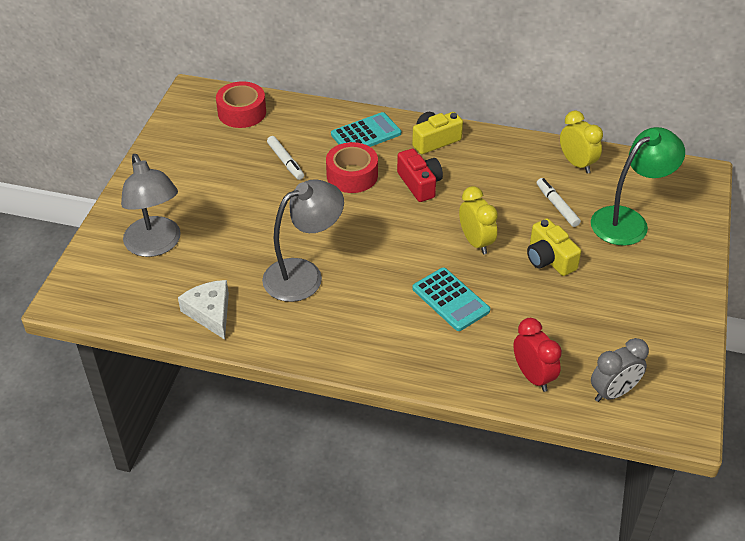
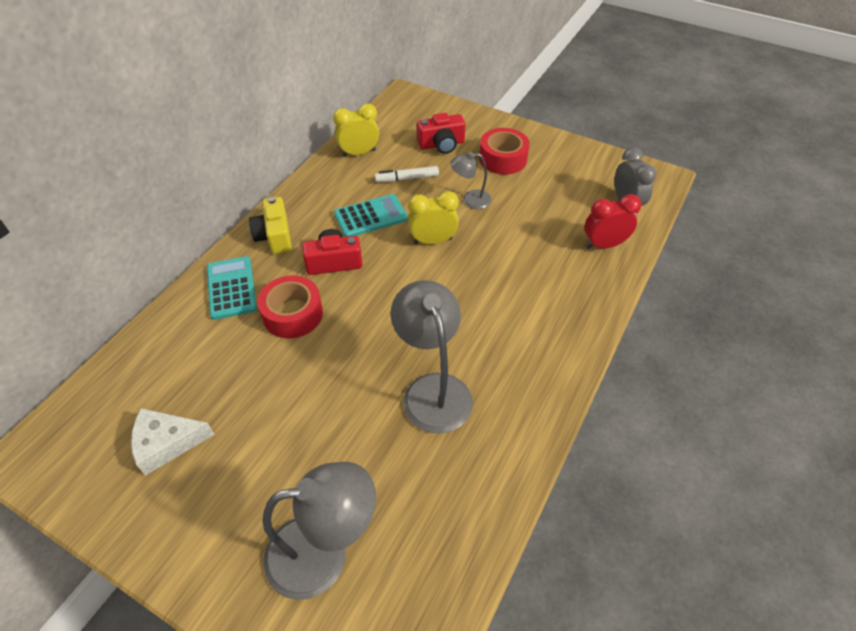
camera: 75 degrees left, 5 degrees up
(210, 313) = (467, 500): white cheese -> white cheese (167, 443)
(242, 112) = (112, 404): red tape -> red tape (503, 159)
(285, 161) = (235, 372): white marker -> none
(450, 300) = (502, 276): turquoise calculator -> turquoise calculator (370, 216)
(549, 259) = (470, 200): yellow camera -> grey lamp
(628, 221) = (441, 144): green lamp -> red camera

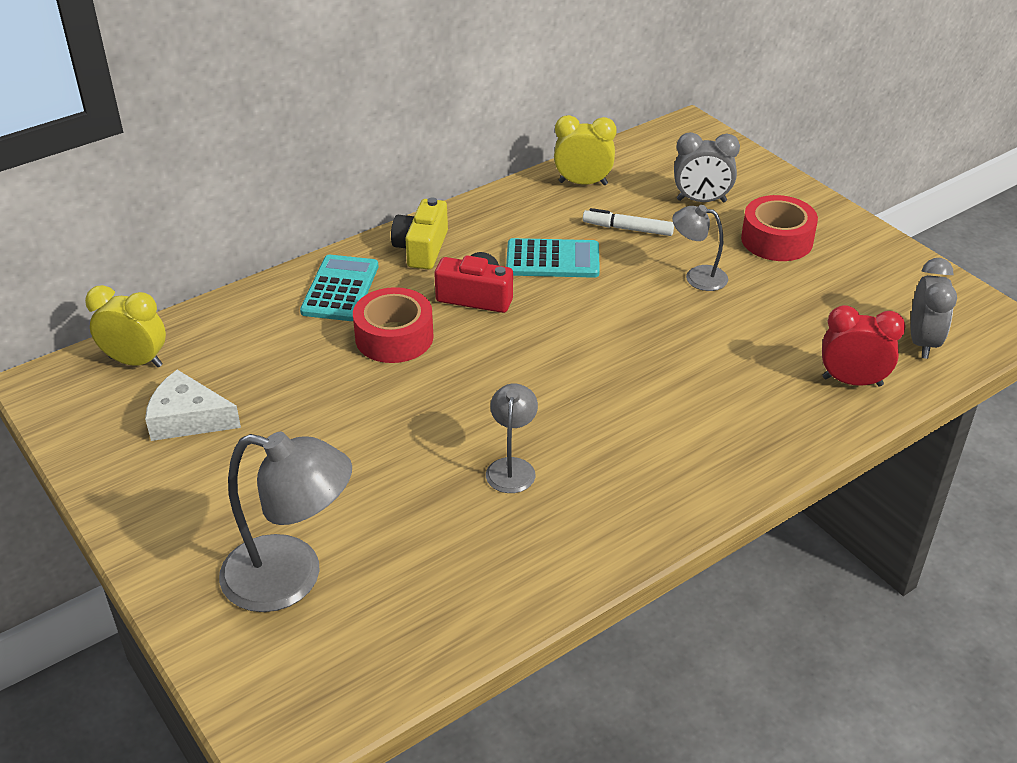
camera: 25 degrees right, 10 degrees down
(433, 241) = (616, 309): yellow clock -> yellow clock (136, 361)
(433, 389) = (512, 467): grey lamp -> grey lamp, size x0.54
(441, 144) = (701, 201): red camera -> grey clock

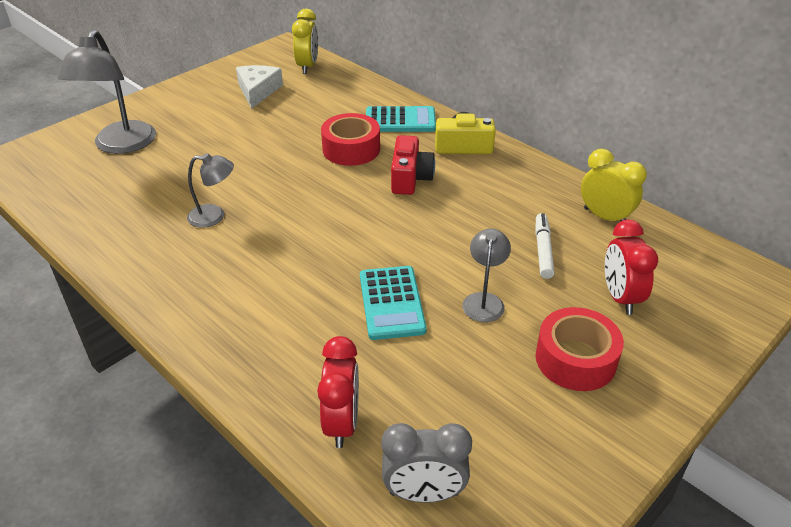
camera: 80 degrees right, 0 degrees up
(552, 260) = (475, 211): turquoise calculator -> turquoise calculator (391, 303)
(583, 183) = (605, 217): yellow clock -> yellow clock turned 45 degrees counterclockwise
(701, 201) = (620, 297): grey clock -> red clock

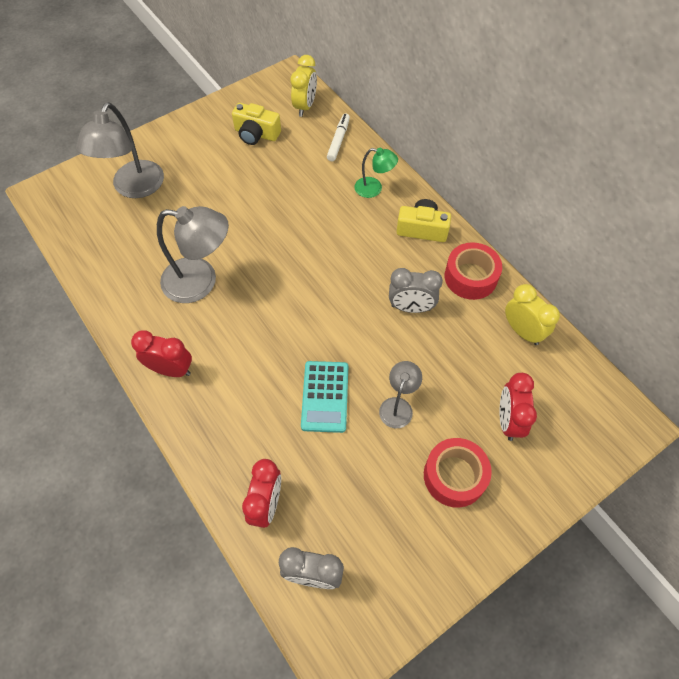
camera: 10 degrees right, 20 degrees up
(189, 301) = (171, 369): none -> red clock
(214, 216) = (201, 281): grey lamp -> grey lamp, size x1.84
(258, 91) = (256, 134): white cheese -> yellow camera
(351, 149) = (324, 219): red tape -> red tape (470, 277)
(400, 120) = (374, 189): turquoise calculator -> green lamp
(410, 178) = (368, 261): red camera -> none
(471, 211) = (411, 307): none -> grey clock
(543, 250) = (459, 360): white marker -> white marker (338, 140)

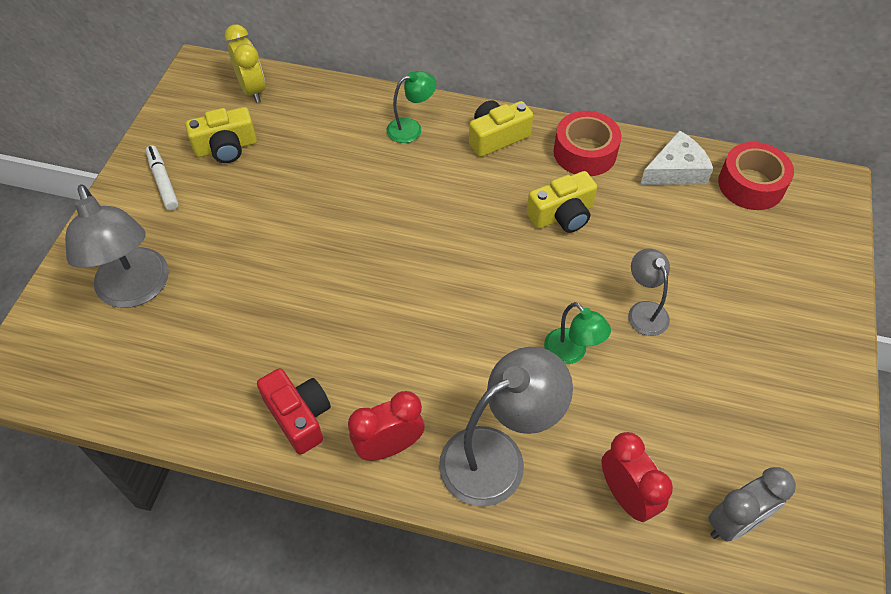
camera: 40 degrees left, 5 degrees down
(144, 317) = (299, 416): none -> red camera
(201, 281) = (325, 335): grey lamp -> grey lamp (497, 456)
(325, 396) = (571, 353): turquoise calculator -> green lamp
(338, 140) = (325, 103): white marker -> white marker (163, 182)
(411, 307) = (562, 215): grey clock -> yellow camera
(454, 476) = (753, 334): red tape -> red tape (751, 185)
(508, 420) = (744, 254): red clock -> none
(522, 331) = (675, 170): yellow clock -> white cheese

